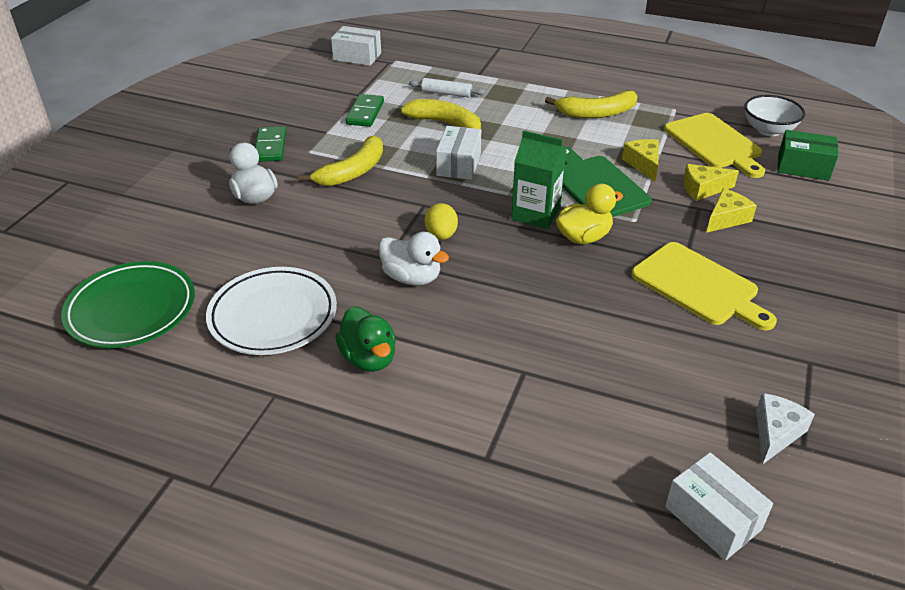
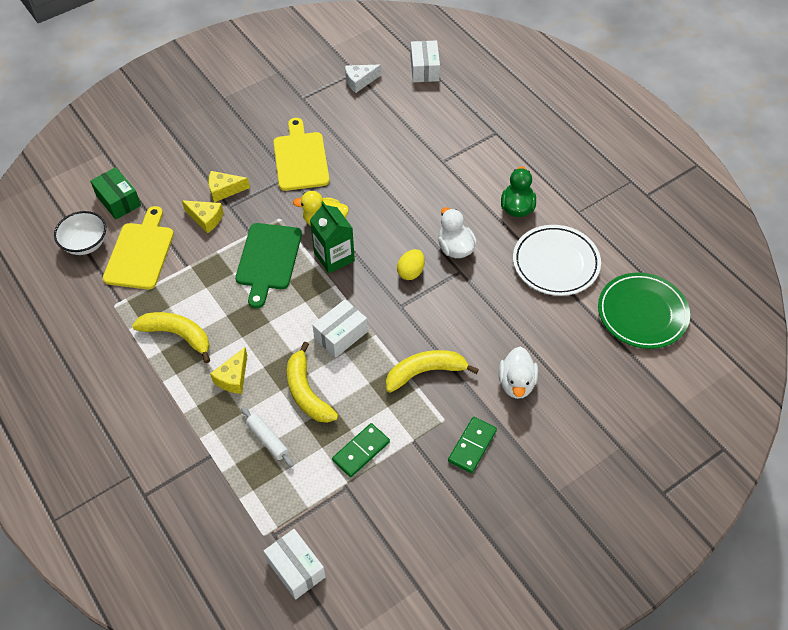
camera: 145 degrees left, 15 degrees up
(643, 164) = (214, 261): yellow cheese -> yellow cheese (233, 377)

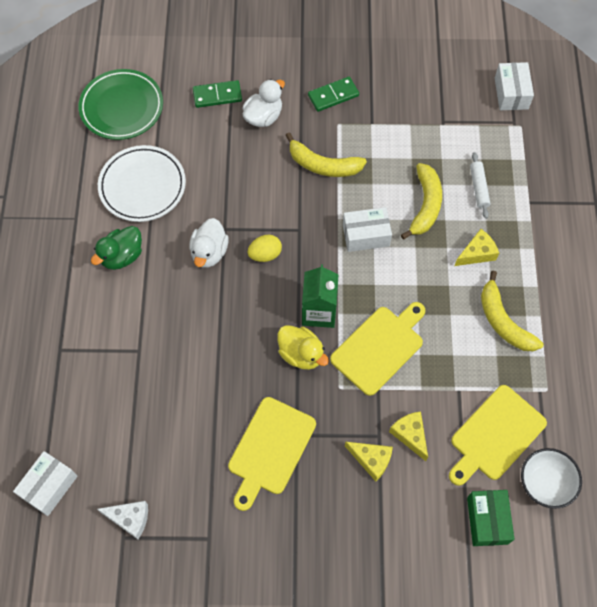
camera: 145 degrees left, 10 degrees up
(268, 260) = (379, 347): green cutting board -> yellow cutting board
(361, 451) = (415, 138): green domino -> green domino (217, 95)

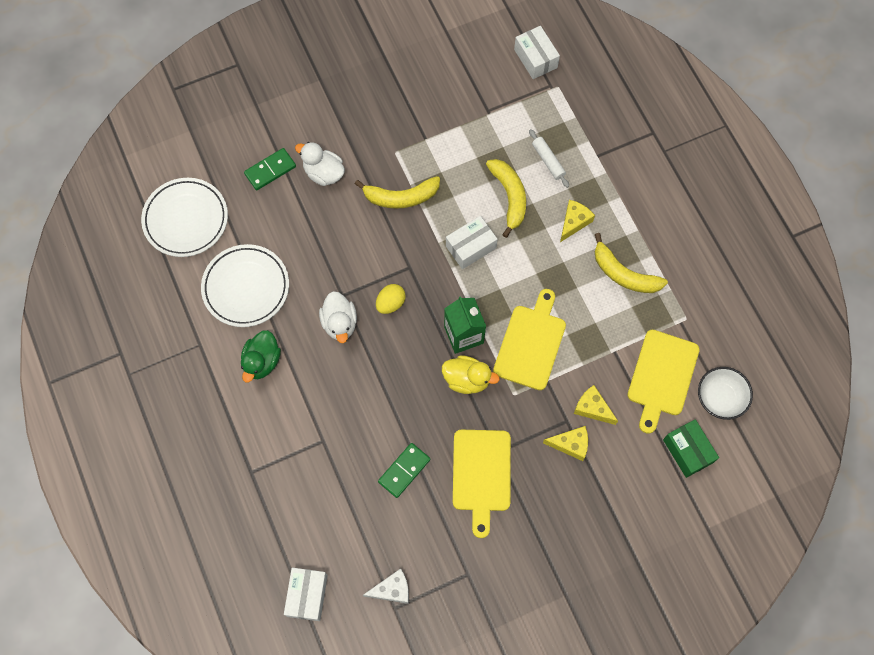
camera: 25 degrees left, 5 degrees up
(122, 107) = (186, 219): green plate -> white plate
(263, 116) = (323, 173): white duck -> white duck turned 75 degrees counterclockwise
(333, 95) = (377, 126): green domino -> green domino (404, 471)

